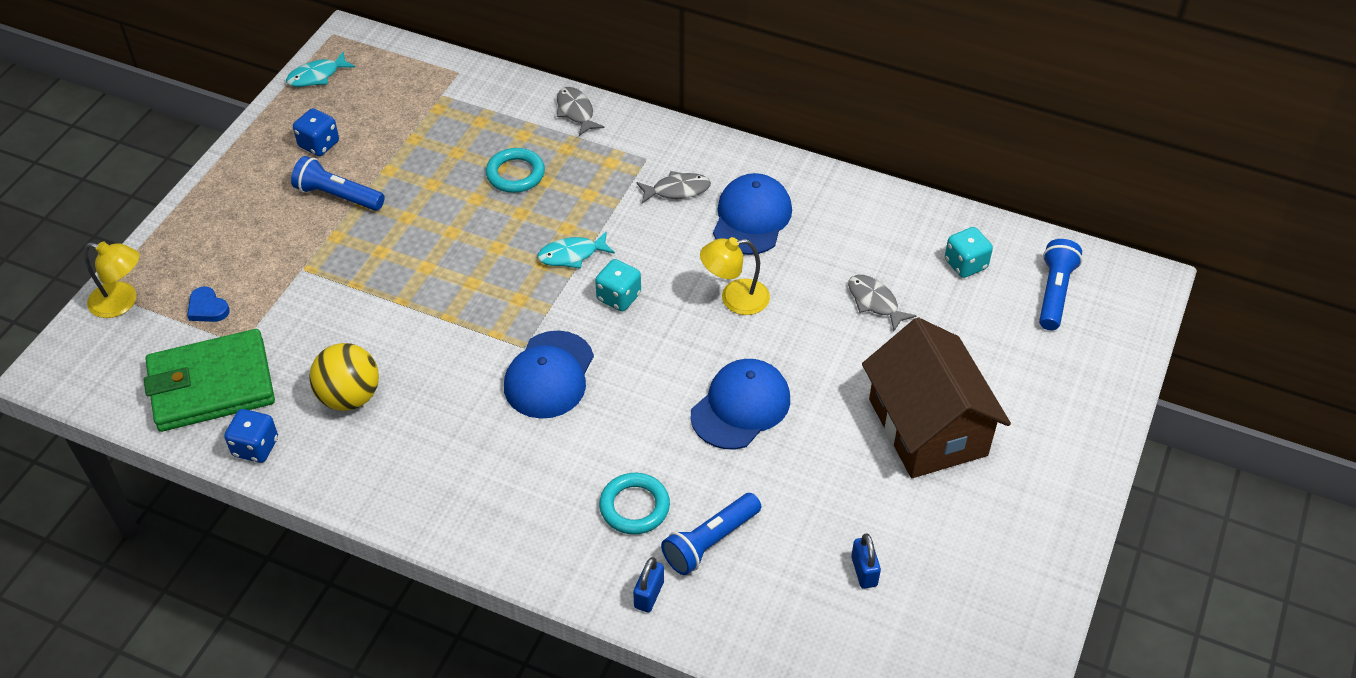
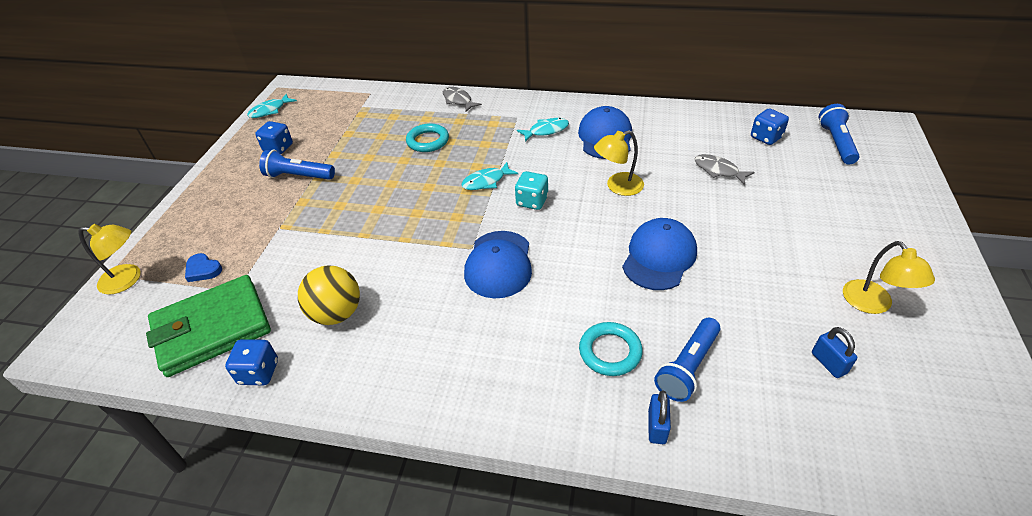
camera: 10 degrees left, 5 degrees down
(677, 190) = (546, 131): grey fish -> turquoise fish
(927, 427) = (807, 243): brown house -> none
(956, 518) = (873, 304): none -> yellow lamp
(965, 264) = (766, 137): turquoise dice -> blue dice

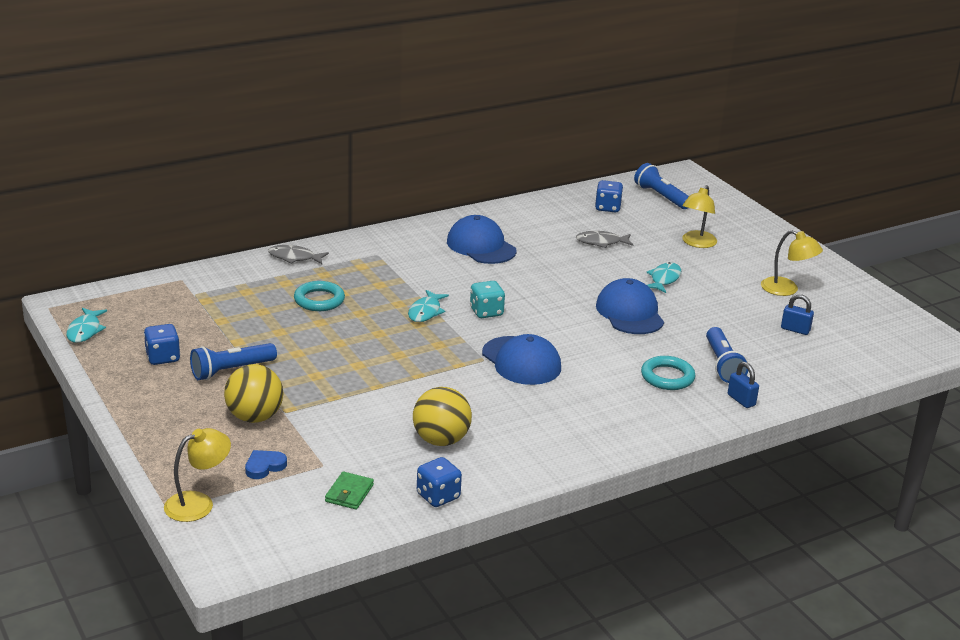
camera: 45 degrees left, 15 degrees down
(203, 270) = (264, 466): blue heart -> blue heart turned 150 degrees clockwise
(212, 328) = (349, 493): green wallet -> green wallet, size x0.42
(257, 222) = (254, 417): none -> yellow ball
(546, 131) = (421, 257): turquoise fish -> turquoise fish (664, 279)
(618, 186) = (540, 278): yellow lamp -> yellow lamp (696, 243)

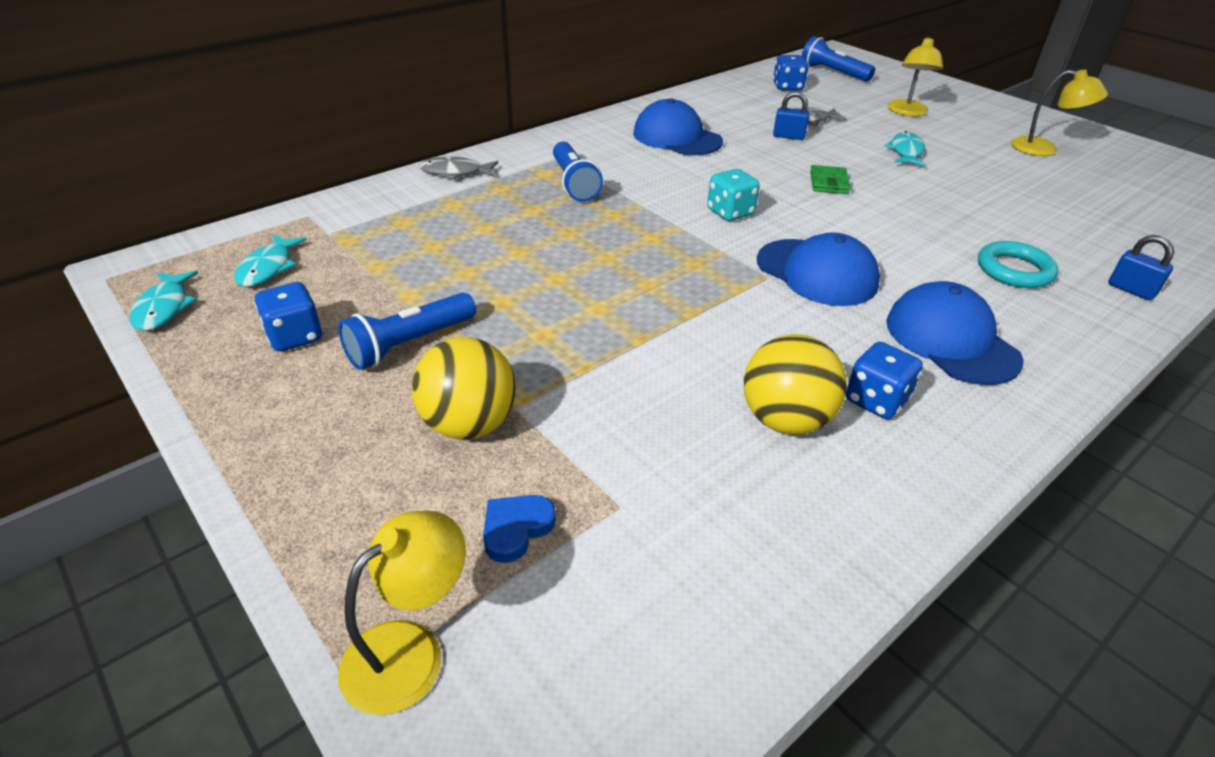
camera: 10 degrees left, 10 degrees up
(319, 300) = (506, 222): turquoise ring -> none
(349, 493) = (691, 564): green wallet -> green wallet (829, 183)
(425, 312) = (653, 221): turquoise fish -> turquoise fish (268, 268)
(438, 496) = (846, 540): blue dice -> blue dice (876, 400)
(630, 313) = (900, 193): blue cap -> blue cap (951, 340)
(722, 364) = (1063, 244): blue flashlight -> blue flashlight (574, 183)
(795, 329) = (1098, 192): blue padlock -> blue padlock (788, 136)

